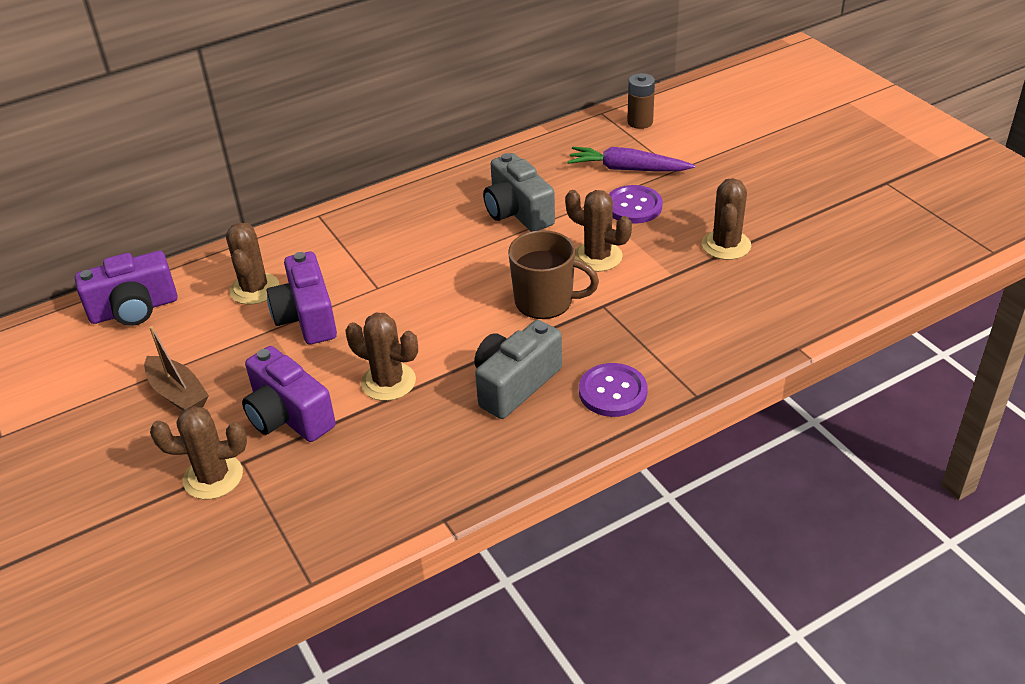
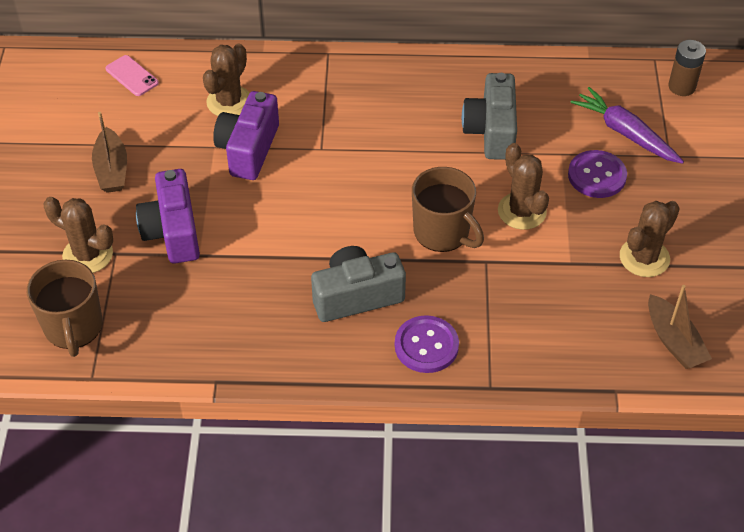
camera: 30 degrees right, 10 degrees up
(134, 309) = (132, 76): purple camera -> pink phone
(252, 548) = (73, 327): none -> brown mug
(388, 382) = (265, 241): brown cactus -> none
(806, 291) = (674, 341): none -> brown boat

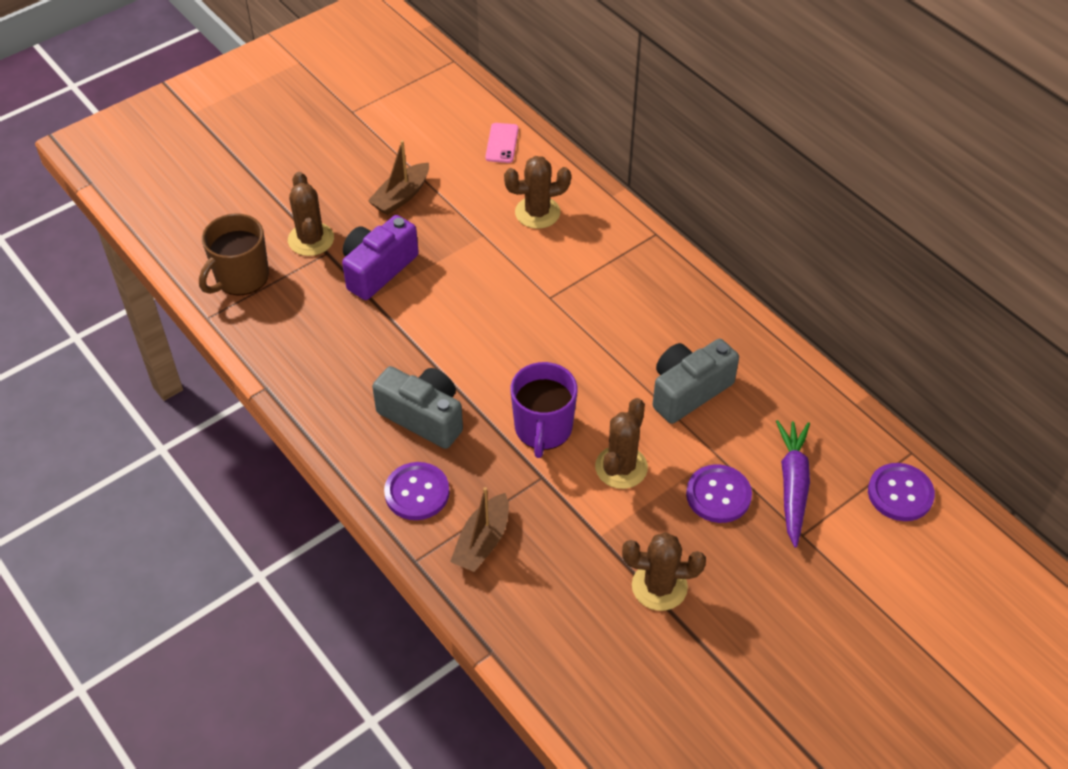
camera: 50 degrees right, 0 degrees up
(248, 149) = (502, 256): purple camera -> none
(442, 232) = (543, 429): brown mug -> purple mug
(674, 341) = (586, 664): brown boat -> brown boat (482, 542)
(681, 87) = (900, 493): brown battery -> purple button

